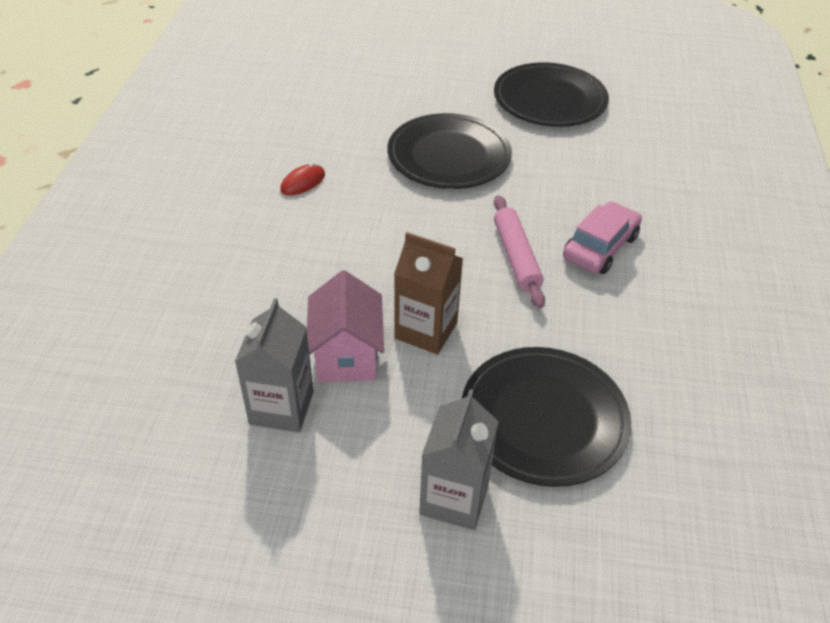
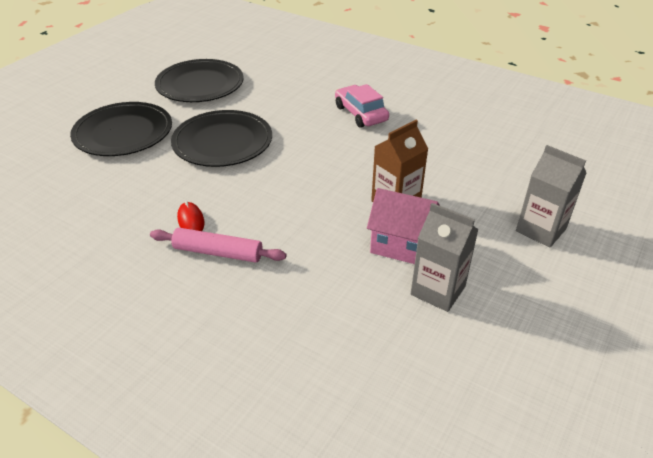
camera: 65 degrees left, 5 degrees down
(516, 257) = (349, 146): pink rolling pin -> pink rolling pin (218, 252)
(543, 418) = (490, 178): black plate -> black plate (123, 133)

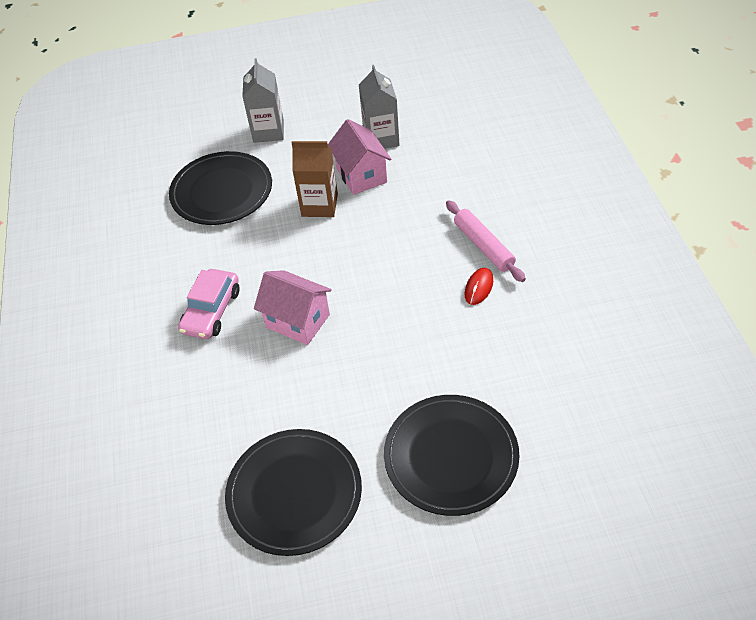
camera: 130 degrees left, 10 degrees up
(222, 142) = (370, 364): black plate -> black plate (222, 191)
(300, 136) = (297, 321): none -> pink house

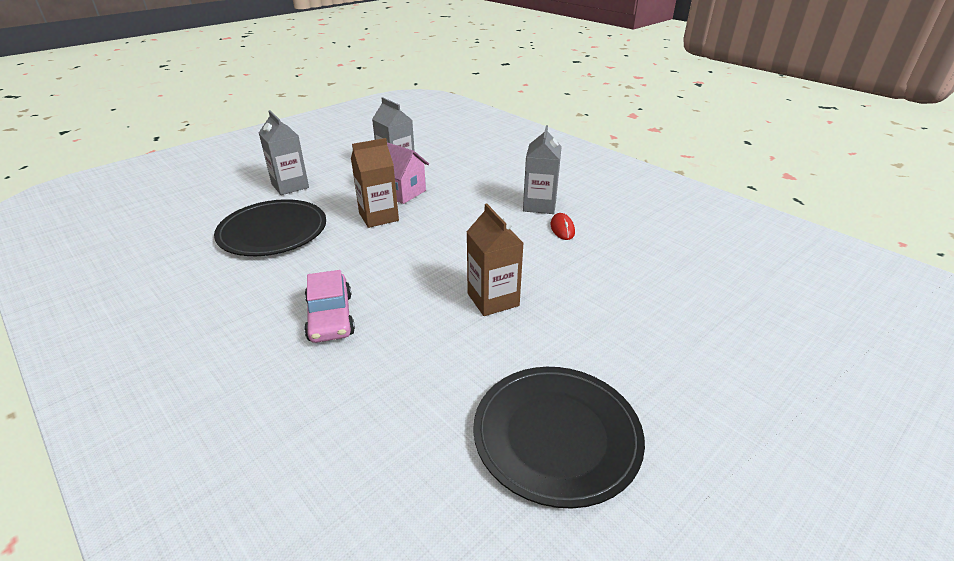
camera: 35 degrees left, 15 degrees down
(297, 321) = (428, 296): pink house -> none
(346, 347) = (493, 299): none -> brown carton
(451, 456) = (664, 342): black plate -> none
(483, 246) = (539, 205): pink rolling pin -> grey carton

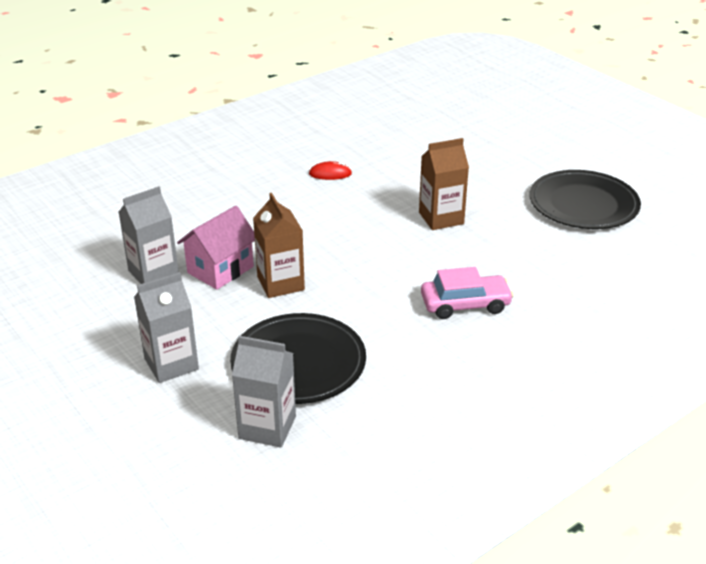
camera: 85 degrees left, 0 degrees up
(539, 205) = (281, 181): grey carton -> grey carton (267, 427)

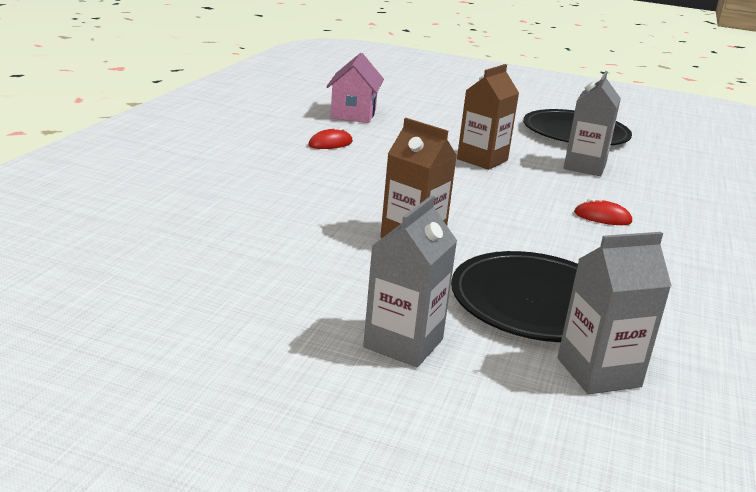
camera: 35 degrees left, 10 degrees down
(153, 273) = (254, 260): grey carton -> grey carton (584, 167)
(220, 270) = (330, 240): pink house -> pink house (353, 114)
(465, 304) = (602, 217): pink car -> red mouse

